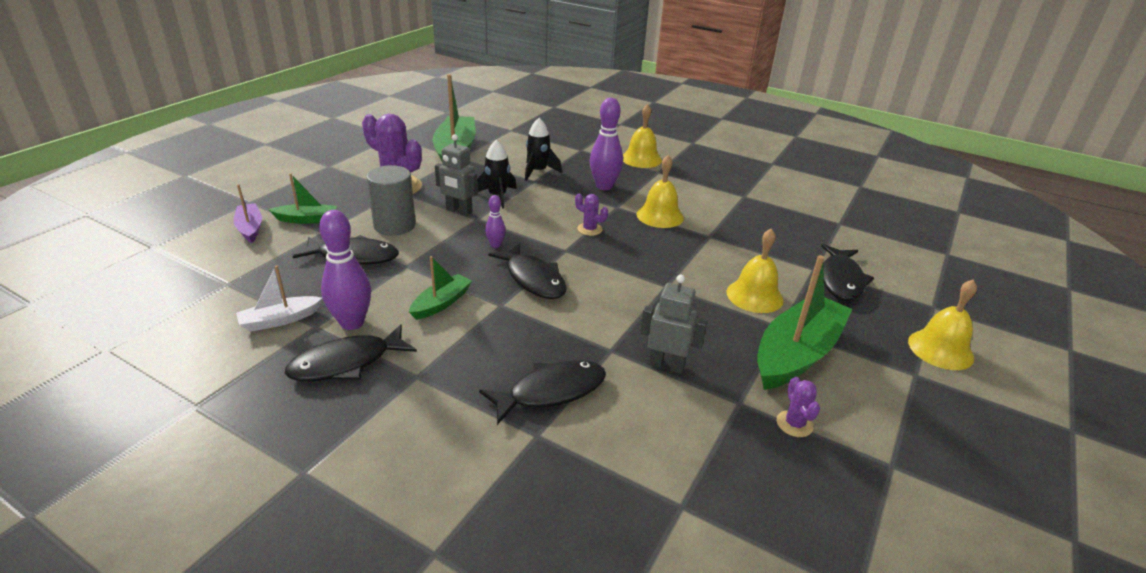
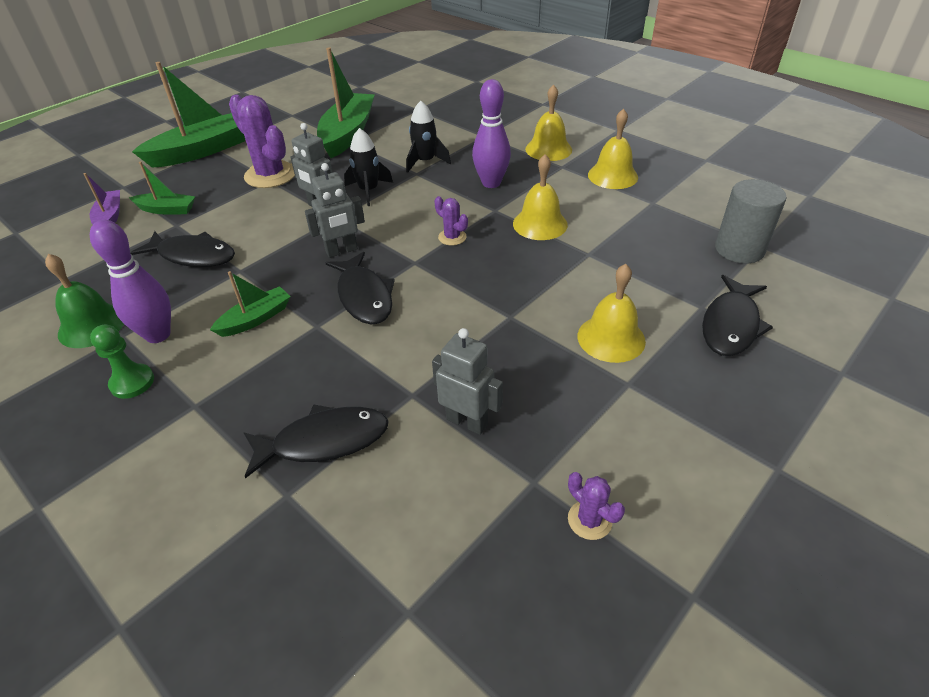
camera: 15 degrees right, 10 degrees up
(280, 320) = (92, 325): white boat -> green bell
(346, 363) = (132, 382): black fish -> green pawn
(394, 225) = (248, 221): grey cylinder -> grey cylinder (739, 249)
(495, 245) = (342, 251): purple bowling pin -> grey robot
(794, 424) = (589, 520): purple cactus -> purple cactus turned 45 degrees counterclockwise
(796, 354) = (631, 422): green boat -> green boat (202, 150)
(940, 349) = (827, 436): yellow bell -> yellow bell (612, 176)

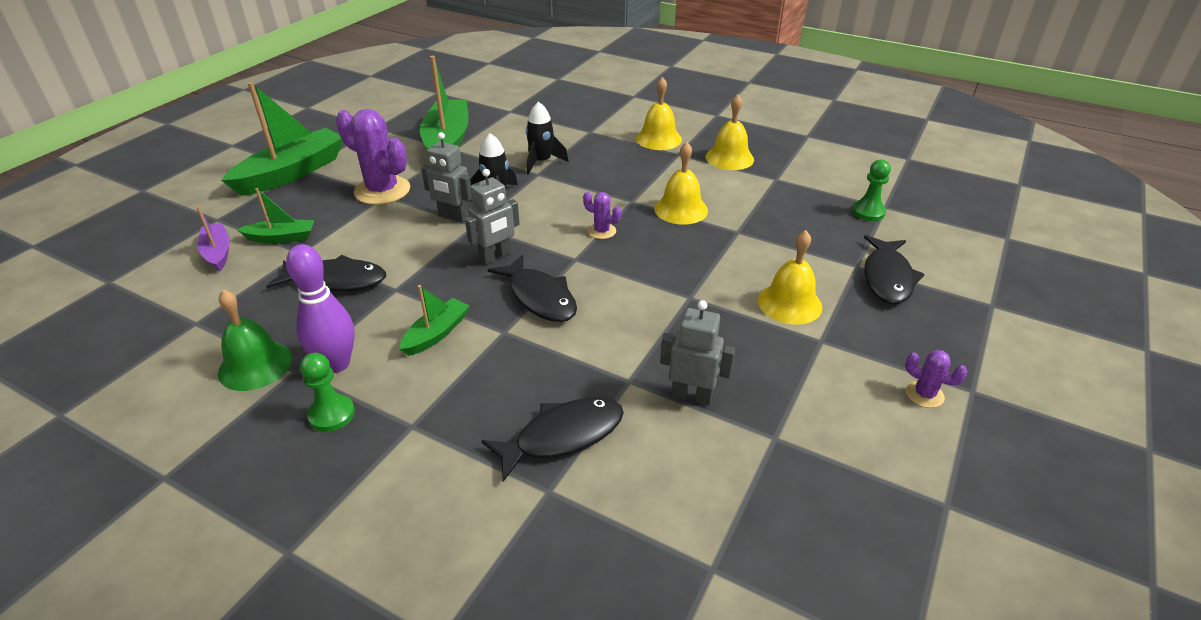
camera: 15 degrees left, 5 degrees down
(491, 183) = (617, 176): purple bowling pin -> none
(589, 520) = (837, 460): purple cactus -> purple cactus (924, 394)
(739, 249) = (868, 212): grey cylinder -> green pawn

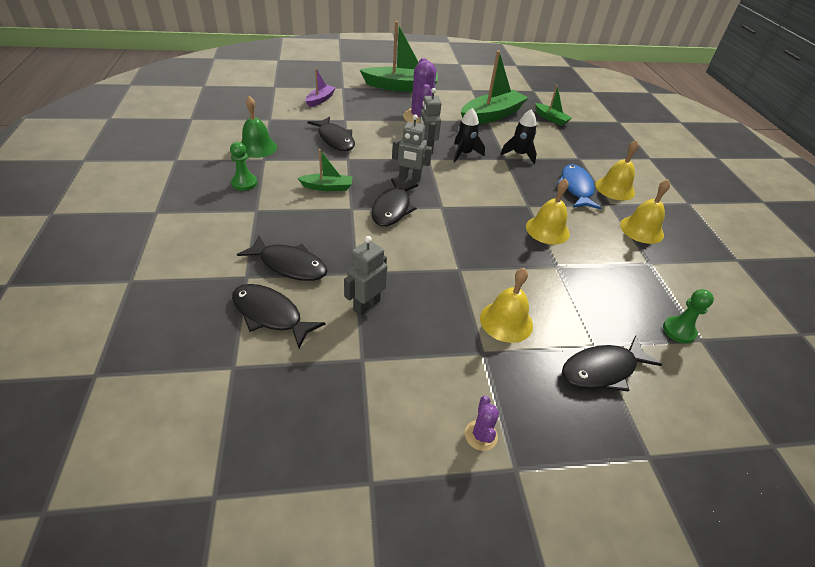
camera: 50 degrees right, 5 degrees up
(281, 238) = (349, 109): green boat -> green boat (551, 118)
(336, 364) = (278, 168): purple bowling pin -> none
(602, 231) = (481, 206): purple cactus -> none
(634, 159) = (576, 188): none -> blue fish
(643, 493) = (270, 315): none -> black fish
(691, 396) = (366, 305): grey robot -> grey robot turned 120 degrees counterclockwise

